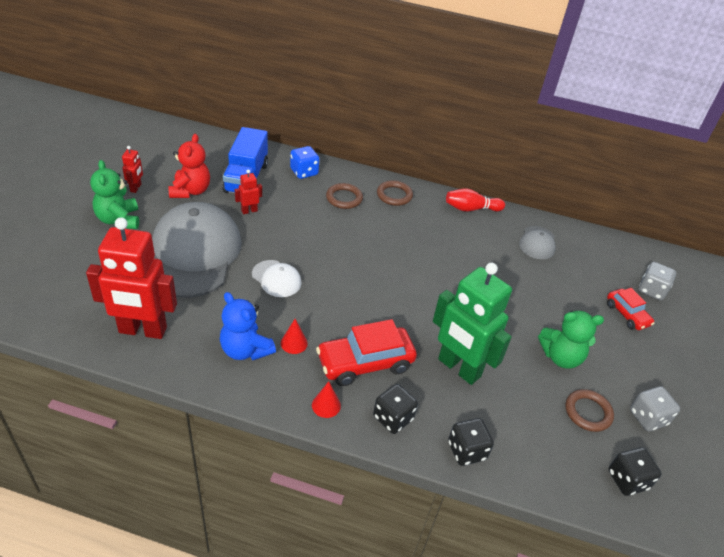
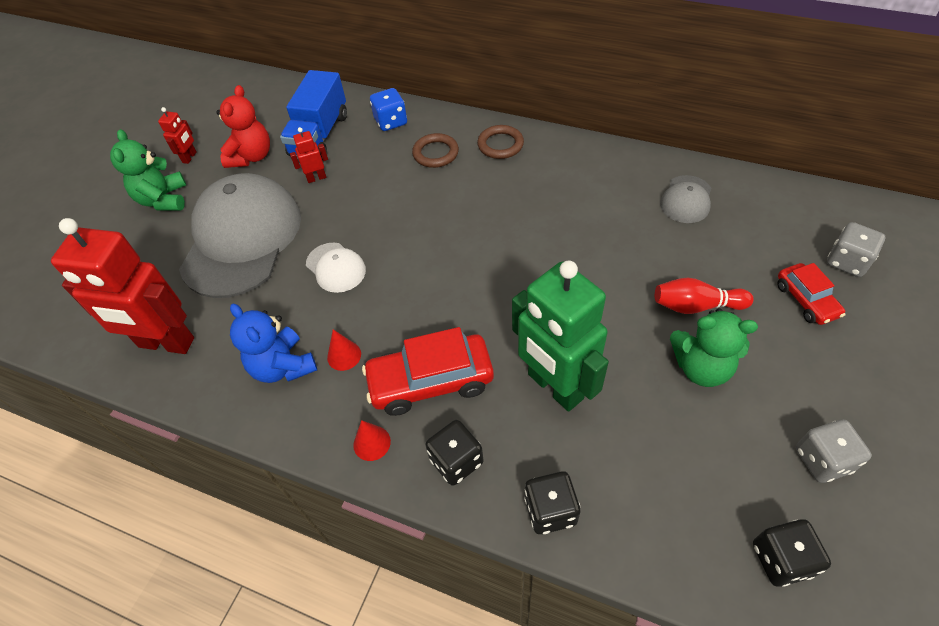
camera: 15 degrees right, 10 degrees up
(471, 209) = (600, 156): red bowling pin -> red bowling pin (696, 306)
(588, 412) = (732, 452): brown ring -> none

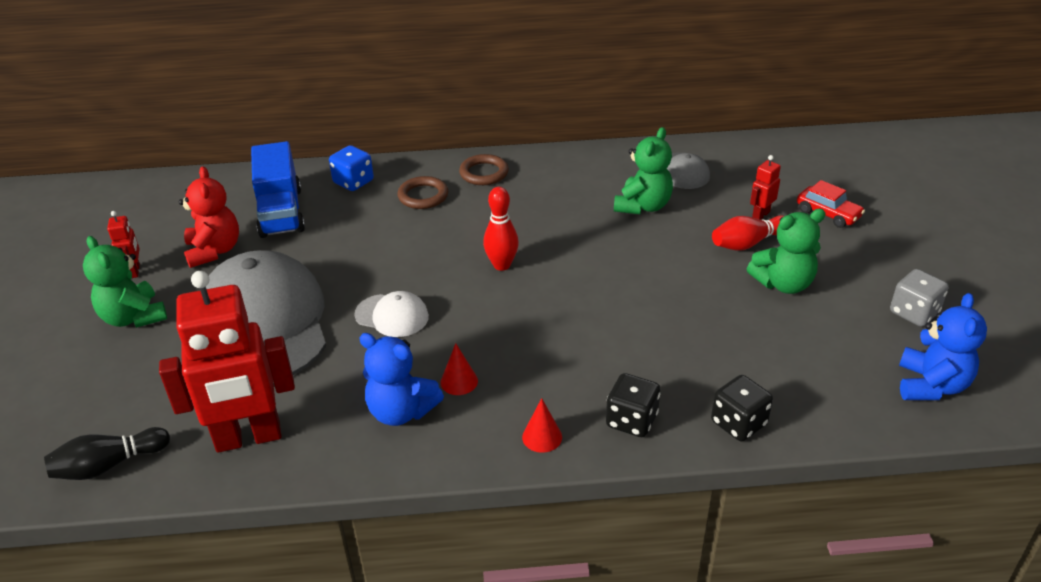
camera: 30 degrees left, 15 degrees down
(69, 327) = (108, 465): none -> black bowling pin
(316, 178) = (308, 249): red robot -> red robot (760, 215)
(430, 381) = (561, 372): red car -> none
(453, 248) = (502, 265): none -> red bowling pin
(554, 387) = (675, 337): green robot -> none
(619, 227) = (643, 206): none -> green teddy bear
(781, 559) = (931, 385): black dice -> blue teddy bear
(847, 261) = (839, 179): grey dice -> none

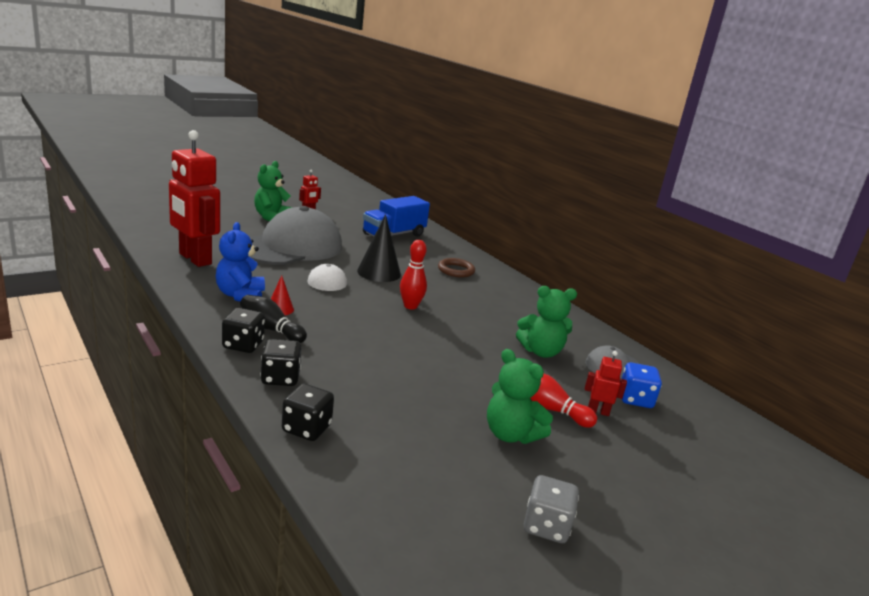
camera: 55 degrees right, 15 degrees down
(108, 465) = (158, 232): black bowling pin -> black bowling pin (270, 329)
(214, 251) = (342, 225): red teddy bear -> none
(353, 182) = (445, 249): blue dice -> blue dice (635, 399)
(395, 262) = (379, 272): none -> black cone
(484, 173) = (505, 286): brown ring -> none
(542, 437) = (243, 345): red cone -> black dice
(828, 214) = (647, 452): red car -> none
(931, 385) = (438, 548): blue teddy bear -> none

